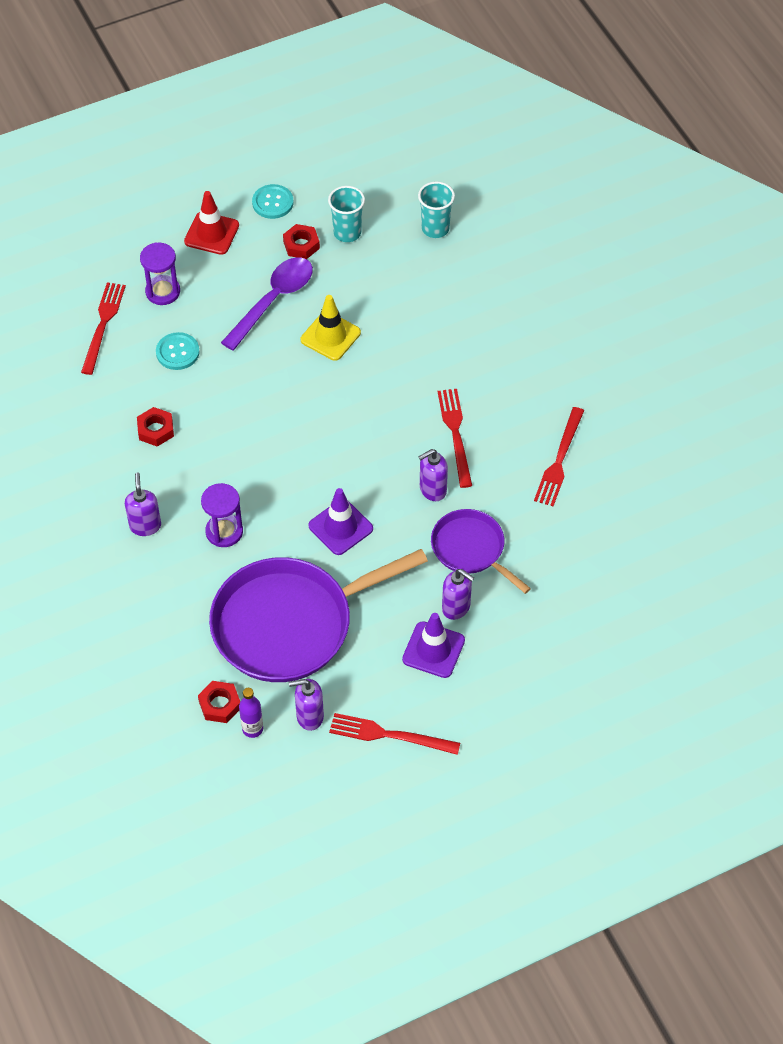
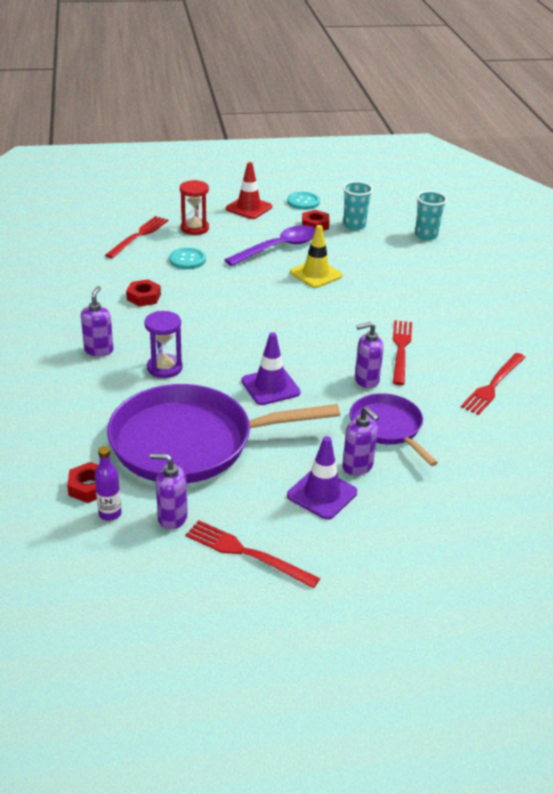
camera: 15 degrees right, 20 degrees down
(163, 292) = (195, 228): purple hourglass -> red hourglass

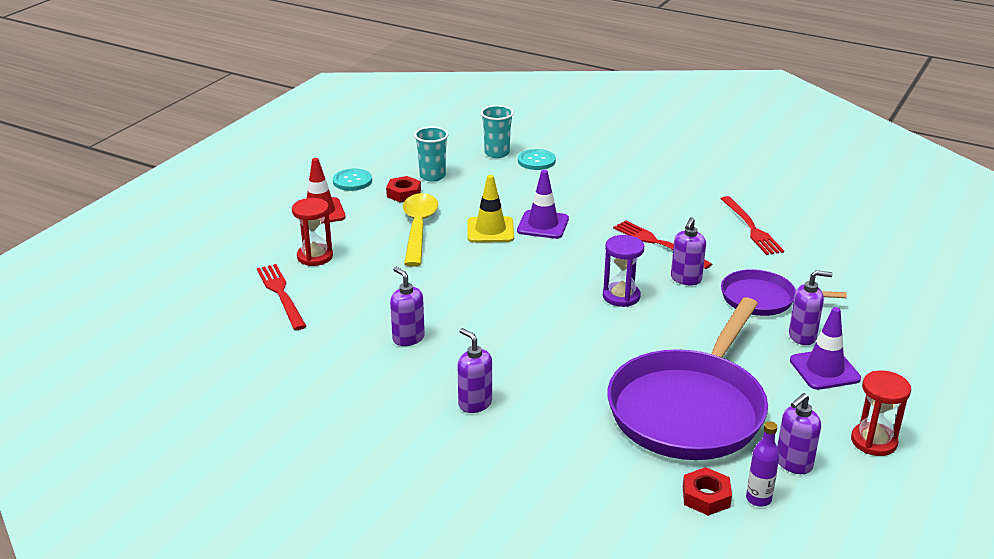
camera: 50 degrees left, 5 degrees down
(144, 297) = (408, 338): red nut -> purple soap dispenser
(164, 368) = (552, 375): purple hourglass -> purple hourglass (621, 296)
(187, 260) = (371, 285): turquoise button -> turquoise button (536, 161)
(247, 553) = (874, 441): red fork -> red hourglass
(270, 387) = (646, 330): purple traffic cone -> purple traffic cone (543, 225)
(278, 248) = (418, 228): purple spoon -> yellow spoon

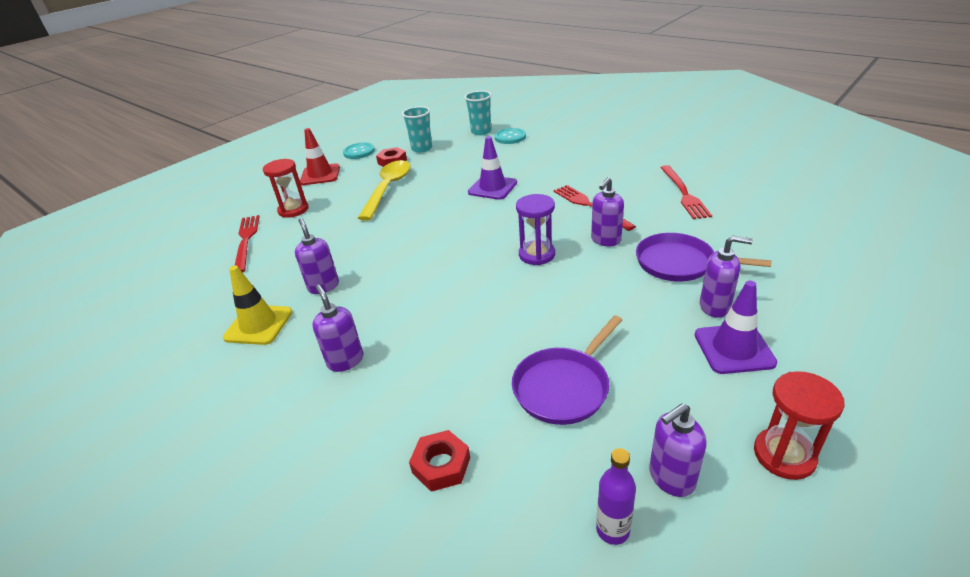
camera: 15 degrees right, 5 degrees up
(490, 230) = (446, 191): yellow traffic cone -> yellow traffic cone (258, 325)
(689, 409) = (563, 387): purple pan -> purple pan, size x0.54
(706, 497) = (546, 517): red nut -> red nut (441, 465)

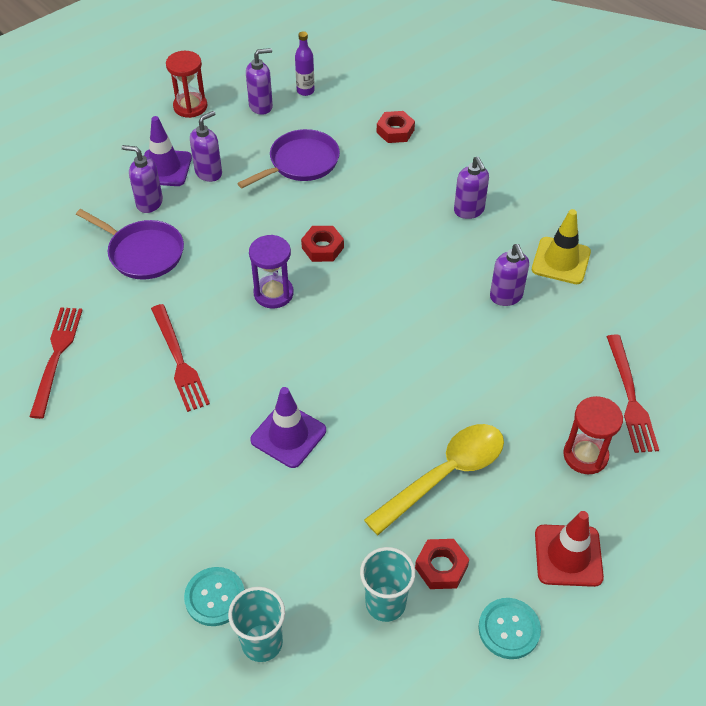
camera: 175 degrees left, 15 degrees up
(388, 189) = (444, 475): yellow spoon -> yellow spoon turned 150 degrees counterclockwise
(504, 296) = (322, 248): none -> red nut
(605, 240) = (193, 298): purple soap dispenser -> purple soap dispenser (209, 173)

